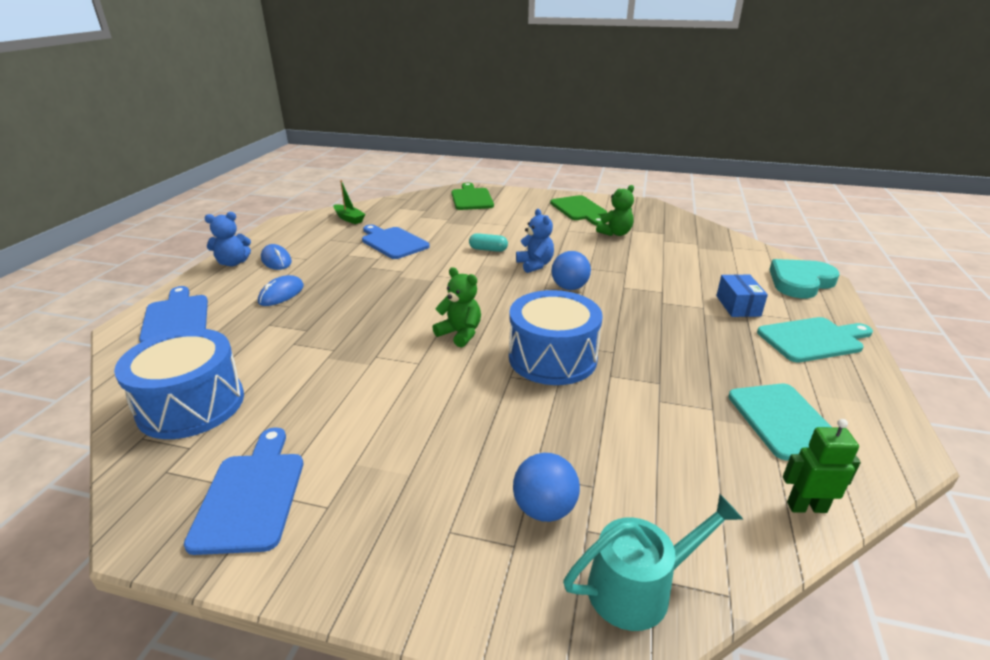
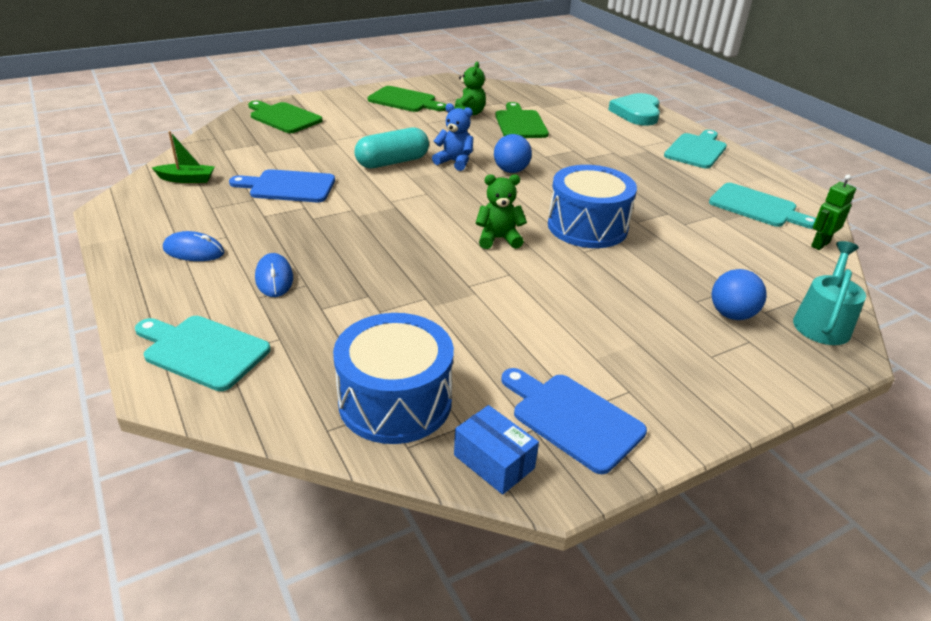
camera: 45 degrees left, 5 degrees up
(176, 317) = (202, 351): blue cutting board -> turquoise cutting board
(233, 263) = (143, 274): blue teddy bear -> none
(488, 249) = (392, 162): turquoise capsule -> turquoise capsule, size x1.80
(649, 254) = (520, 123): none -> green cutting board
(738, 306) = (630, 143): blue box -> blue box (494, 461)

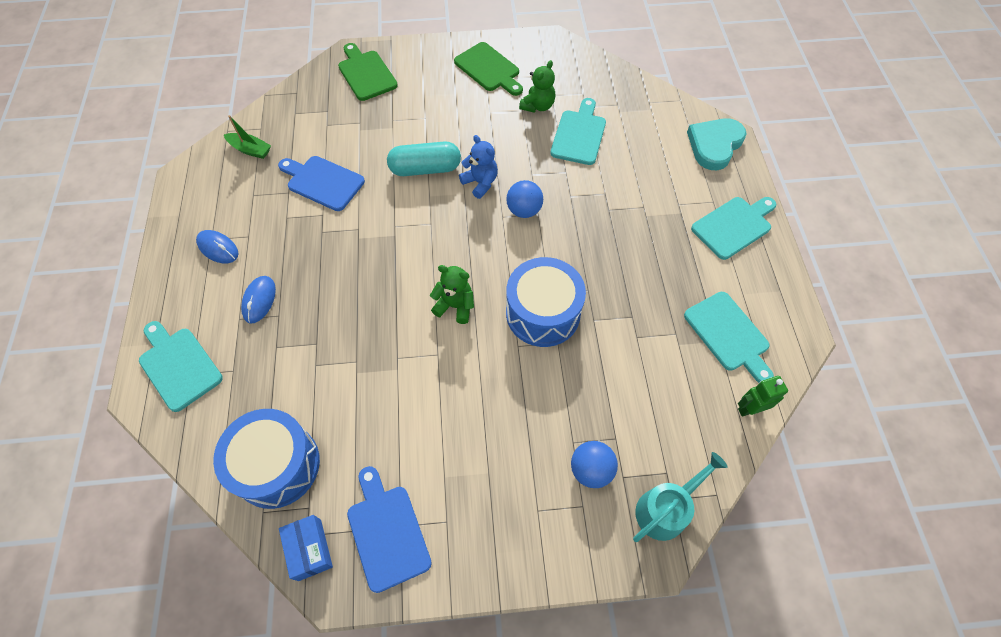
camera: 25 degrees right, 25 degrees up
(520, 123) = (579, 135): green cutting board -> turquoise cutting board

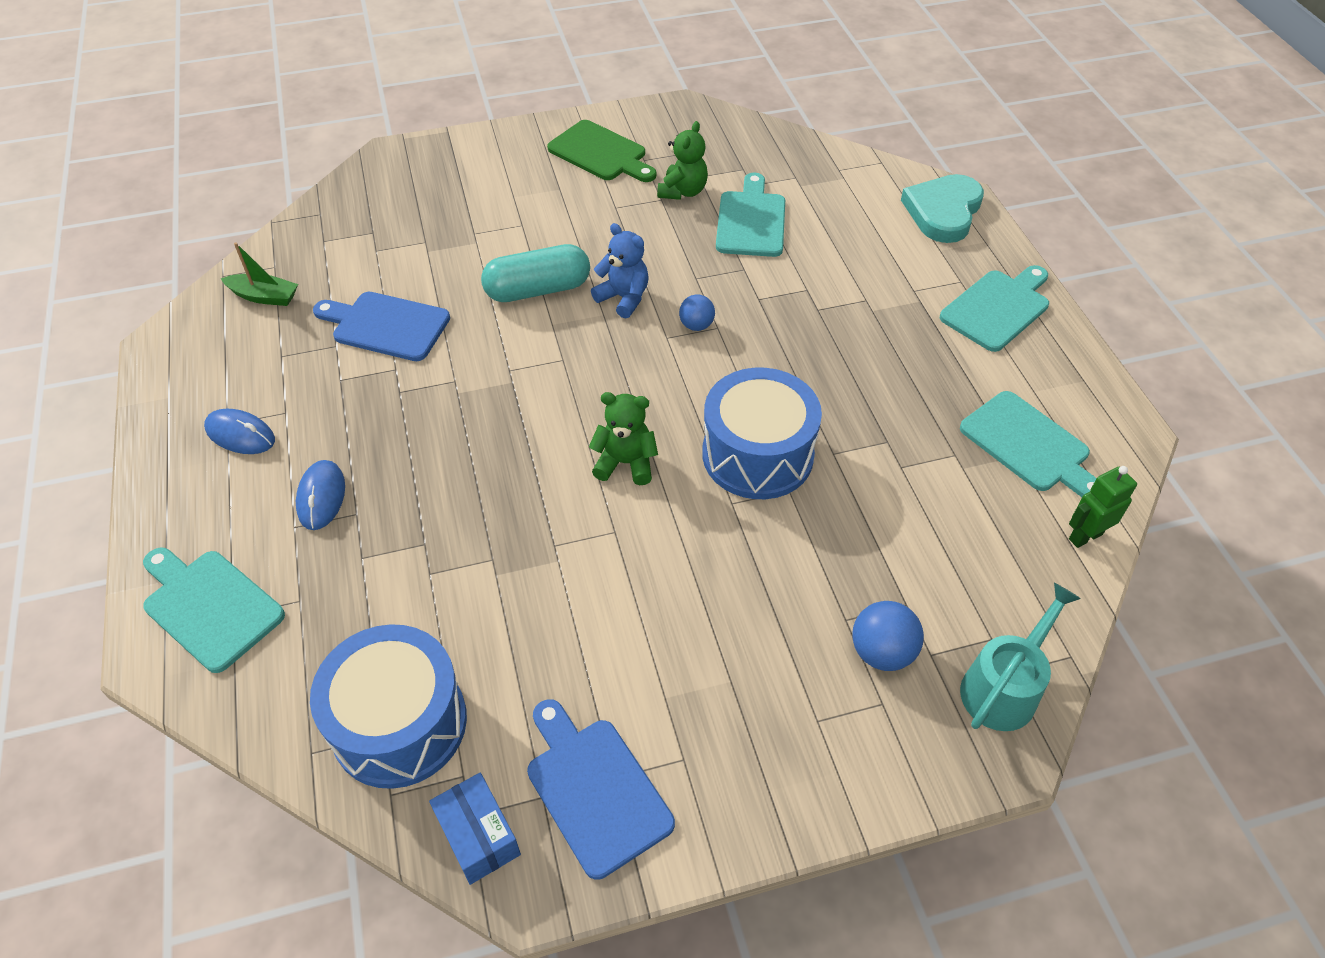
camera: 10 degrees left, 10 degrees down
(366, 74) = (420, 178): green cutting board -> none
(524, 210) = (696, 325): blue ball -> blue ball, size x0.66

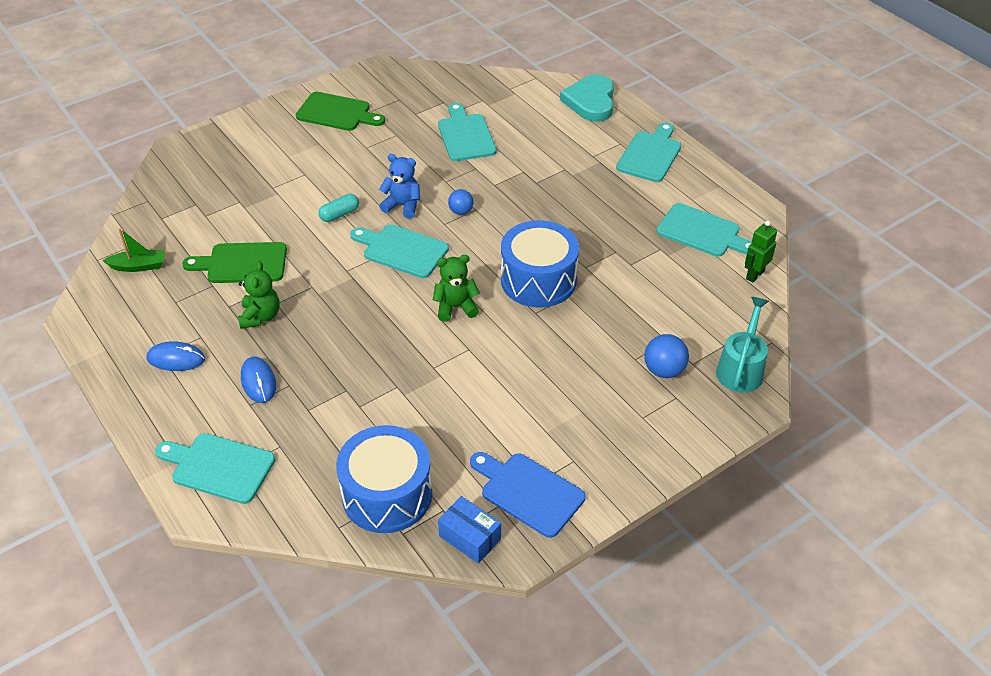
camera: 20 degrees left, 5 degrees down
(386, 326) = (242, 263): blue cutting board -> green cutting board
(538, 290) = (339, 214): turquoise capsule -> turquoise capsule, size x0.56
(593, 361) = (402, 250): none -> turquoise cutting board
(683, 191) = (409, 126): green teddy bear -> green teddy bear (260, 316)

